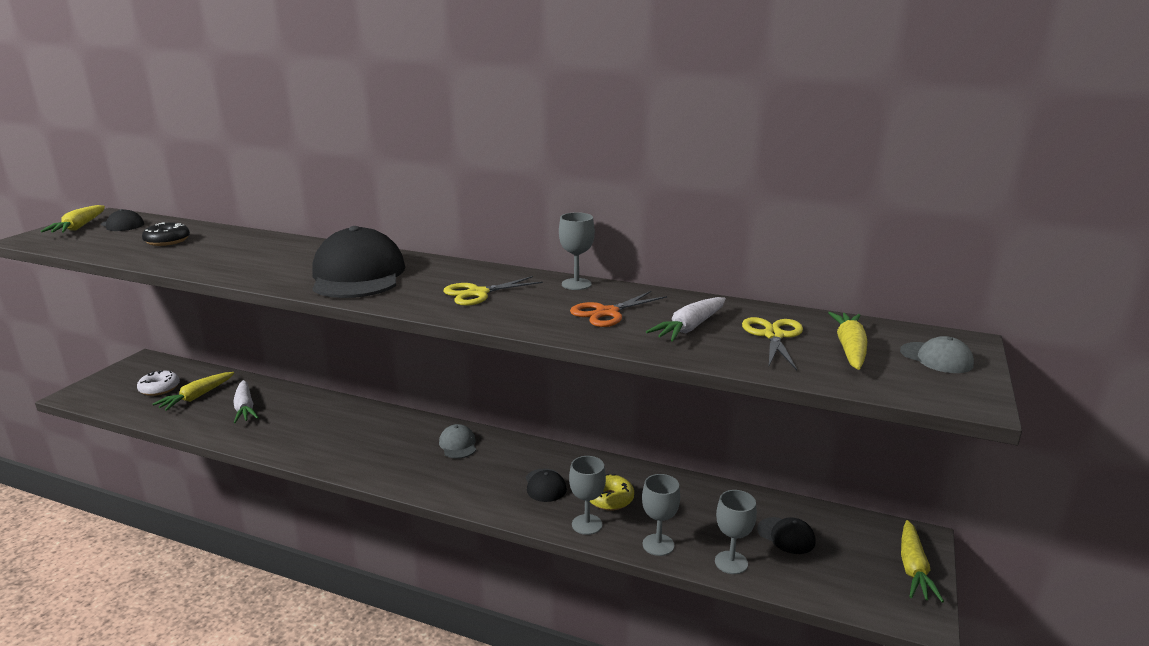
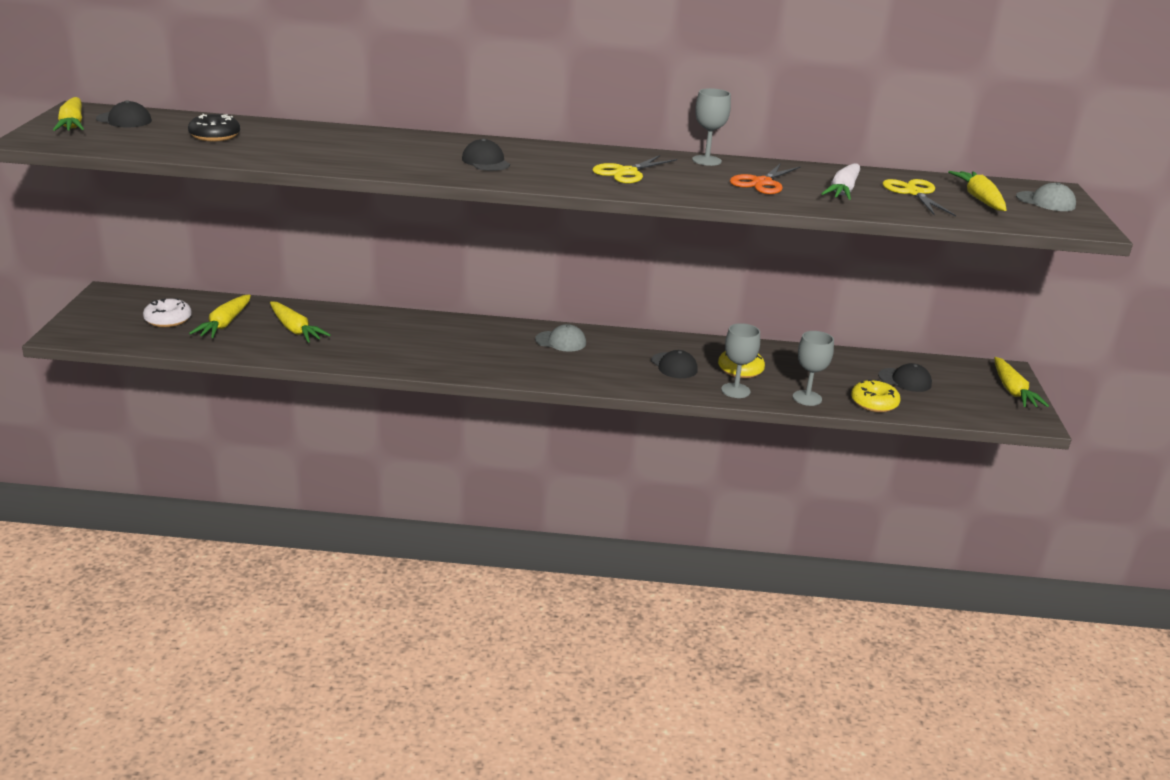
camera: 20 degrees left, 5 degrees up
(245, 408) = (295, 329): white carrot -> yellow carrot
(358, 275) = (486, 162): black cap -> black cap, size x0.44
(458, 444) = (561, 341): grey cap -> grey cap turned 135 degrees clockwise
(731, 562) = (874, 403): grey goblet -> yellow donut

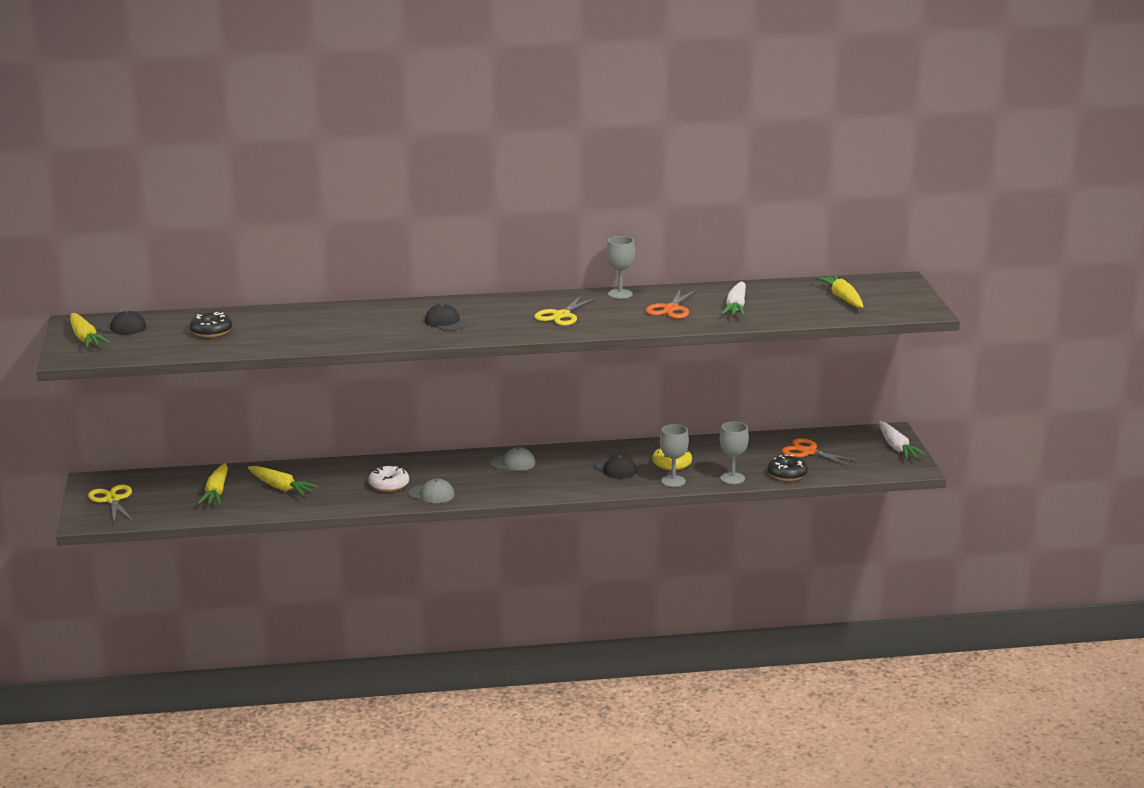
camera: 10 degrees left, 5 degrees down
(168, 320) = (164, 496): white donut -> white donut (389, 485)
(874, 403) = (787, 474): yellow donut -> black donut
(905, 380) = (808, 452): black cap -> orange scissors
(914, 193) = (791, 300): yellow scissors -> yellow scissors (112, 500)
(1012, 390) = (897, 447): yellow carrot -> white carrot
(1045, 202) = (893, 293): grey cap -> grey cap (431, 494)

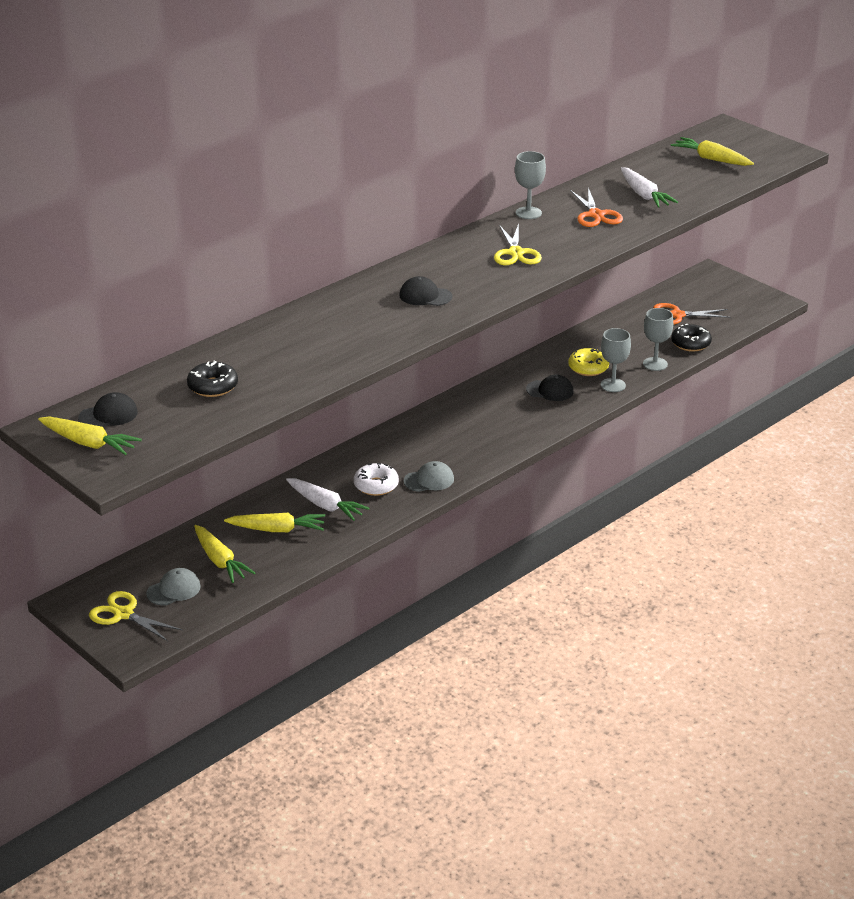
camera: 35 degrees left, 10 degrees up
(513, 463) = (454, 418): grey cap -> grey cap (173, 590)
(897, 447) = (735, 286): white carrot -> white carrot (325, 505)

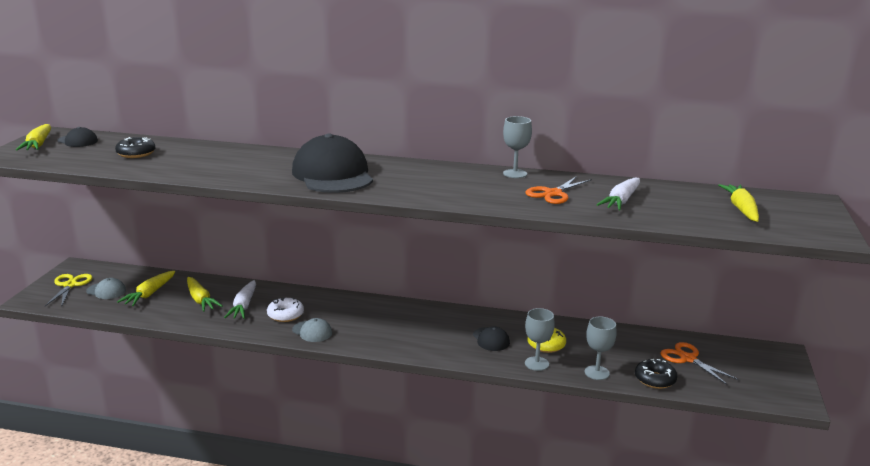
camera: 55 degrees right, 10 degrees down
(425, 296) = (333, 174): black cap -> black cap, size x2.26
(516, 253) = (443, 184): yellow scissors -> none

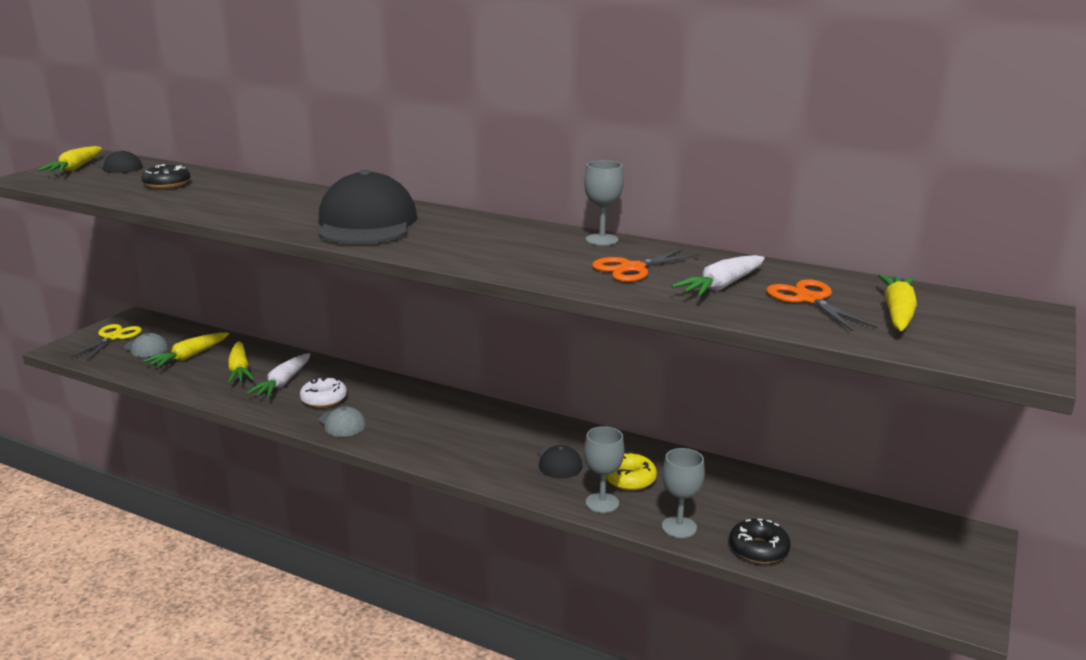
camera: 15 degrees right, 0 degrees up
(688, 359) = (823, 526): orange scissors -> orange scissors (809, 299)

